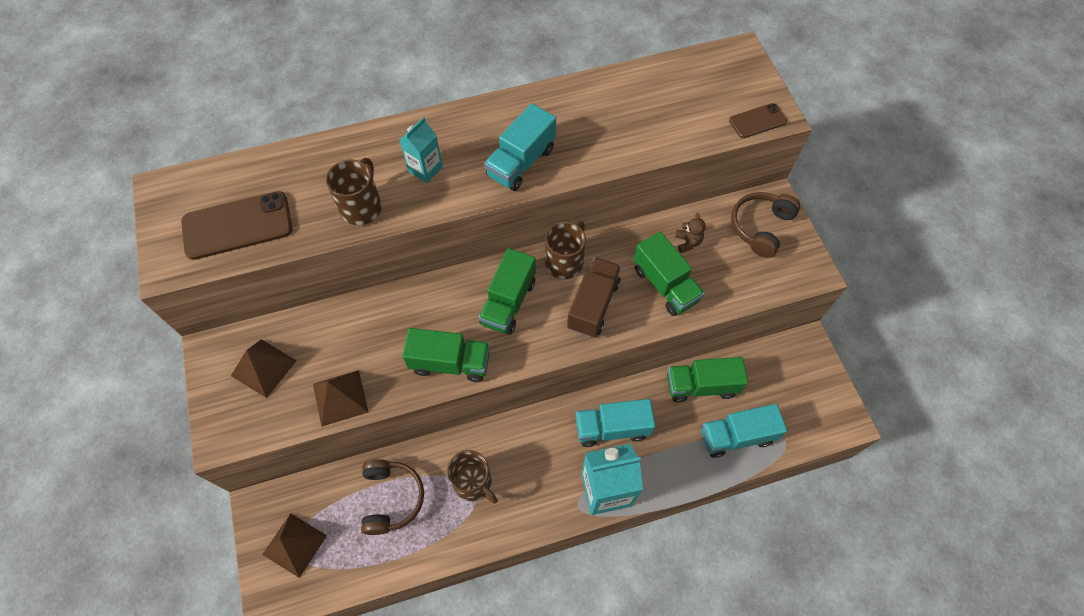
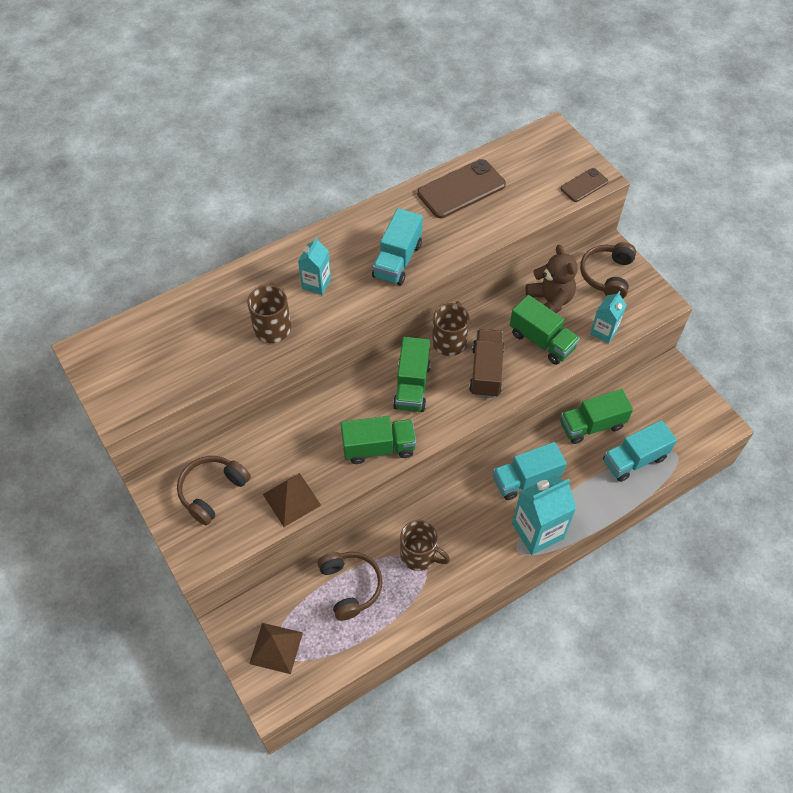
camera: 15 degrees left, 5 degrees down
(237, 226) = (168, 367): brown phone -> brown phone (461, 189)
(263, 368) = (212, 491): brown pyramid -> brown headphones
(688, 242) = (549, 301): brown teddy bear -> brown teddy bear, size x1.93
(737, 290) = (604, 331): none -> turquoise carton

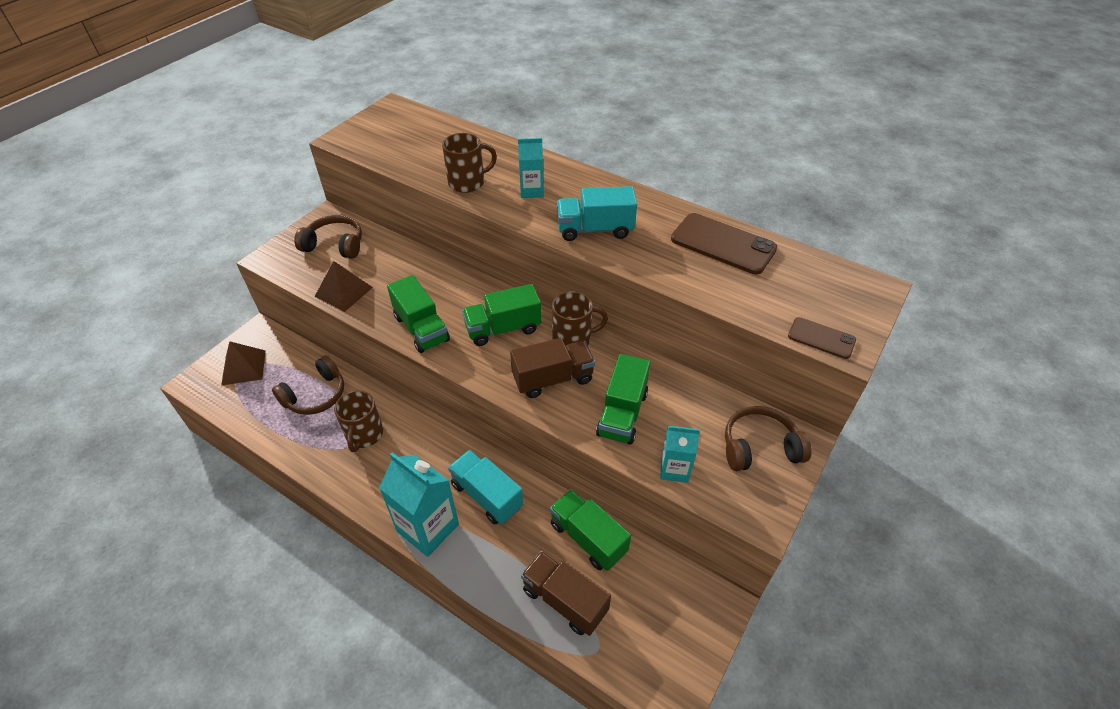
camera: 65 degrees right, 10 degrees down
(549, 301) = (681, 404): brown teddy bear -> none
(634, 459) = (564, 600): turquoise truck -> brown truck

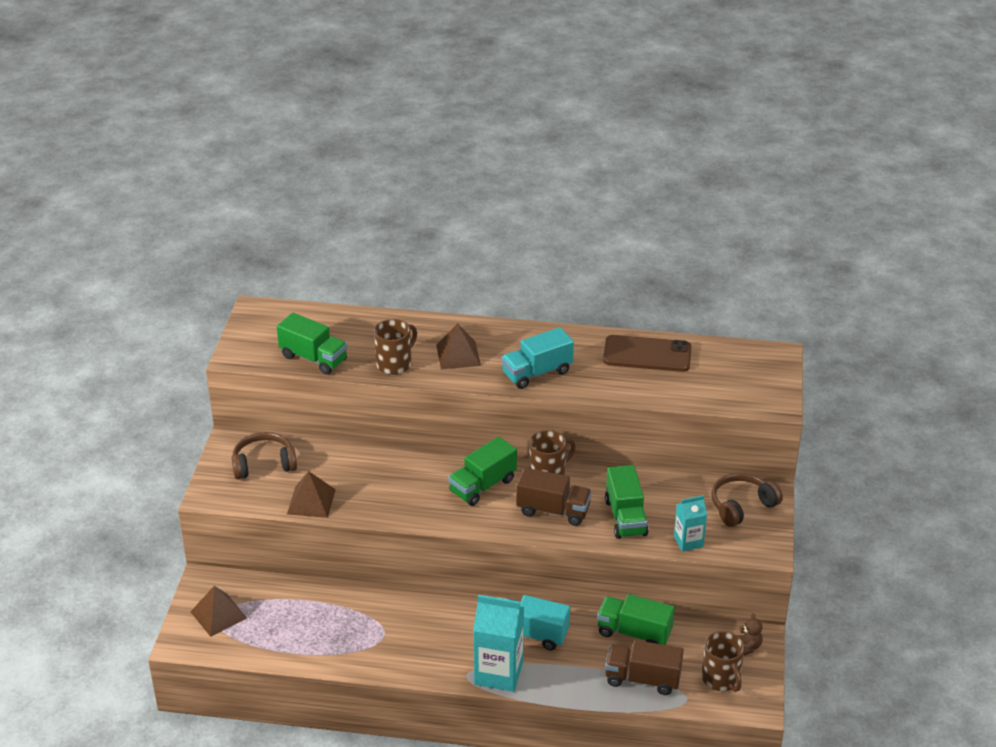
camera: 25 degrees left, 10 degrees down
(315, 395) = (313, 613): brown headphones -> none
(364, 435) = (387, 627): brown mug -> brown mug (721, 679)
(421, 328) = (410, 509): green truck -> green truck (313, 358)
(531, 191) = (458, 355): turquoise carton -> brown pyramid
(553, 379) = (553, 510): brown truck -> brown truck turned 60 degrees clockwise
(702, 609) = (748, 647): none -> brown teddy bear
(821, 338) = (757, 404): brown phone -> none

